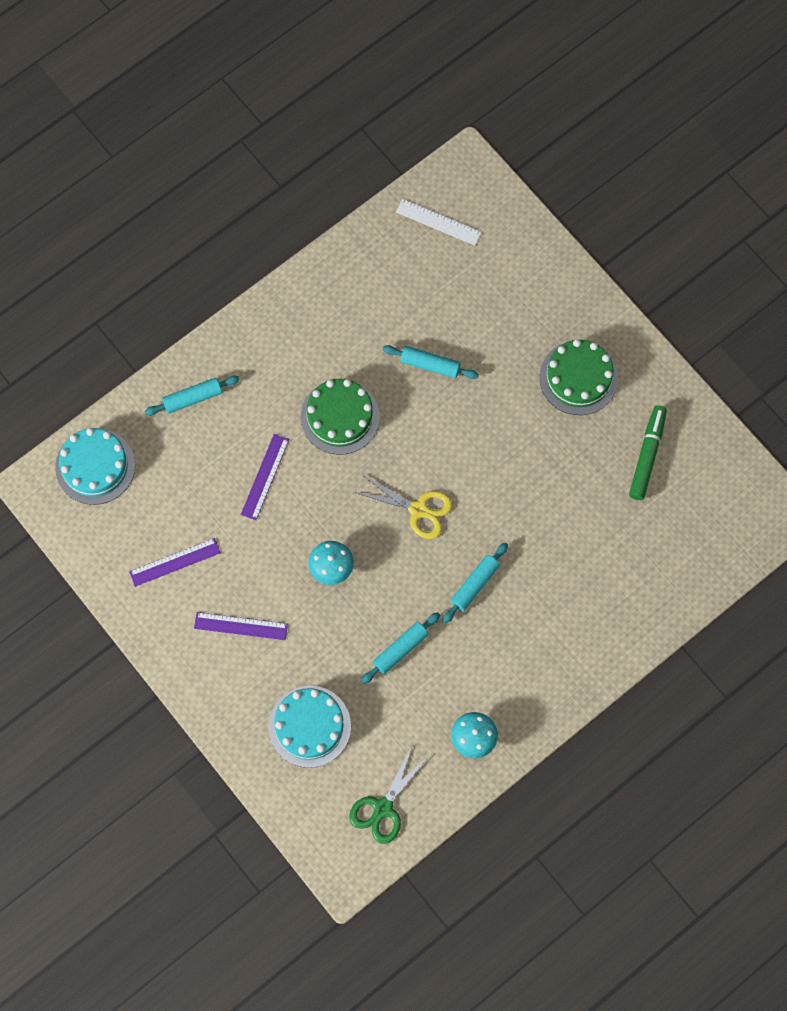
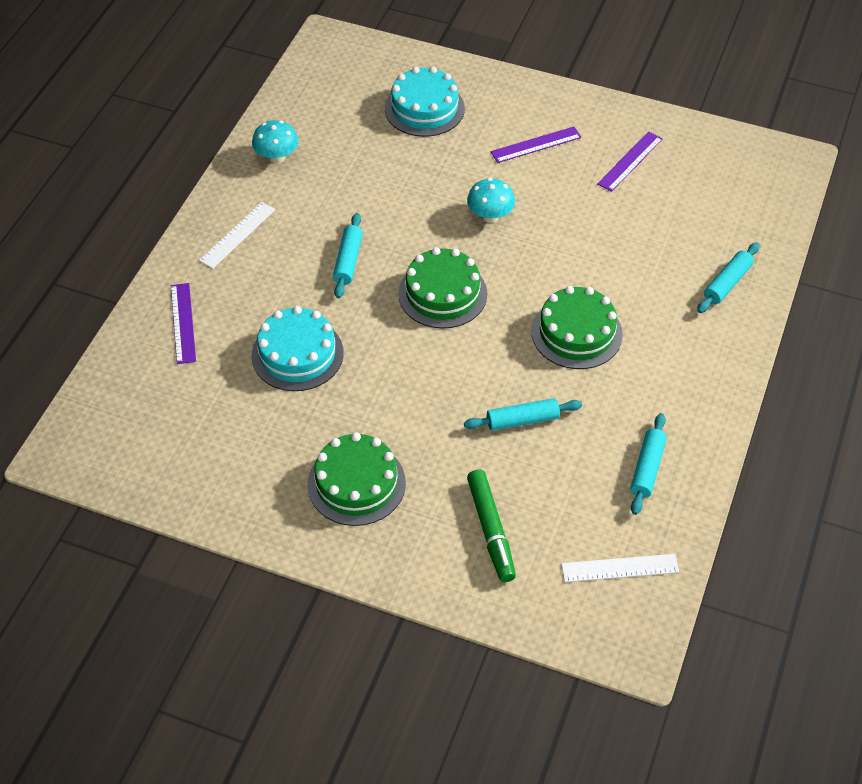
camera: 150 degrees right, 20 degrees down
(95, 466) = (762, 195): turquoise cake -> turquoise cake (297, 354)
(265, 477) = (606, 254): purple ruler -> purple ruler (183, 323)
(383, 808) = (325, 86): green scissors -> none
(400, 649) = (384, 187): turquoise rolling pin -> turquoise rolling pin (647, 468)
(419, 510) = (442, 293): yellow scissors -> green cake
(551, 664) = (237, 235): none -> white ruler
(647, 455) = (238, 445): green marker -> green marker (491, 530)

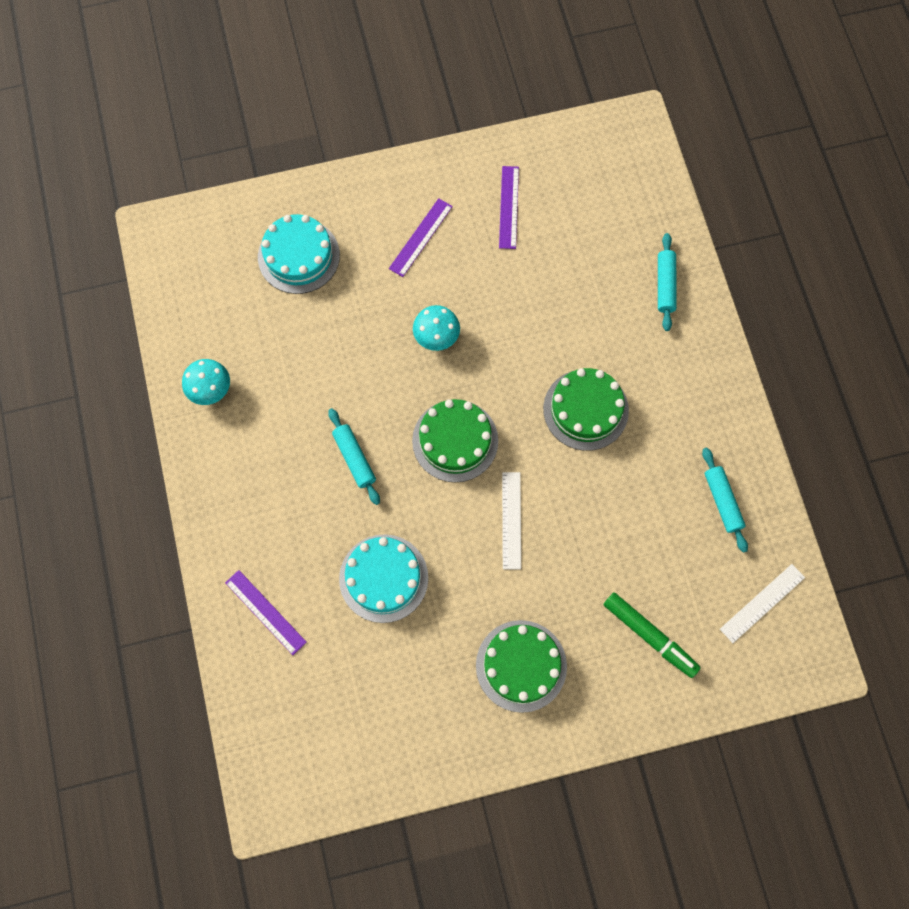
camera: 35 degrees left, 20 degrees up
(237, 235) = (240, 493): white ruler -> white ruler (511, 520)
(522, 420) = (603, 520): turquoise rolling pin -> none

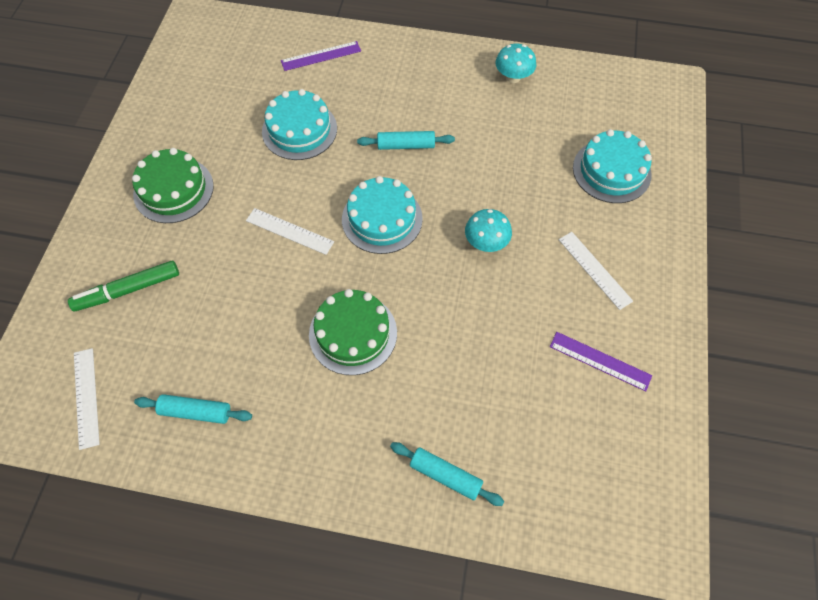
camera: 115 degrees right, 10 degrees down
(421, 237) = (594, 270): purple ruler -> white ruler
(455, 440) = (382, 219): green cake -> turquoise cake

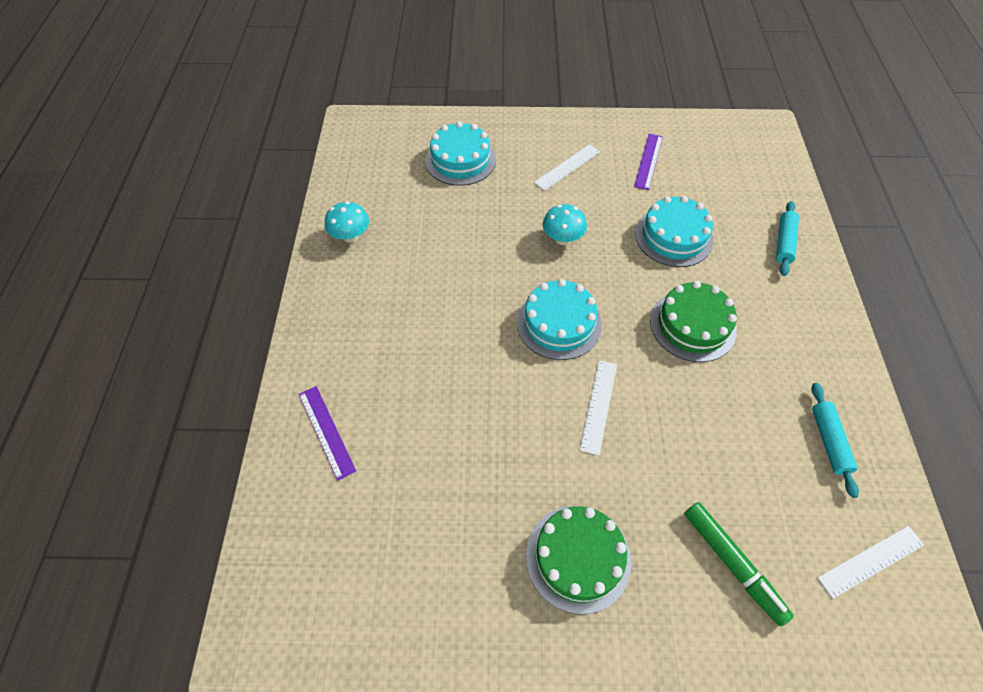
camera: 100 degrees left, 5 degrees down
(299, 130) = (454, 429): turquoise cake -> turquoise cake (673, 236)
(406, 145) = (459, 317): turquoise rolling pin -> none

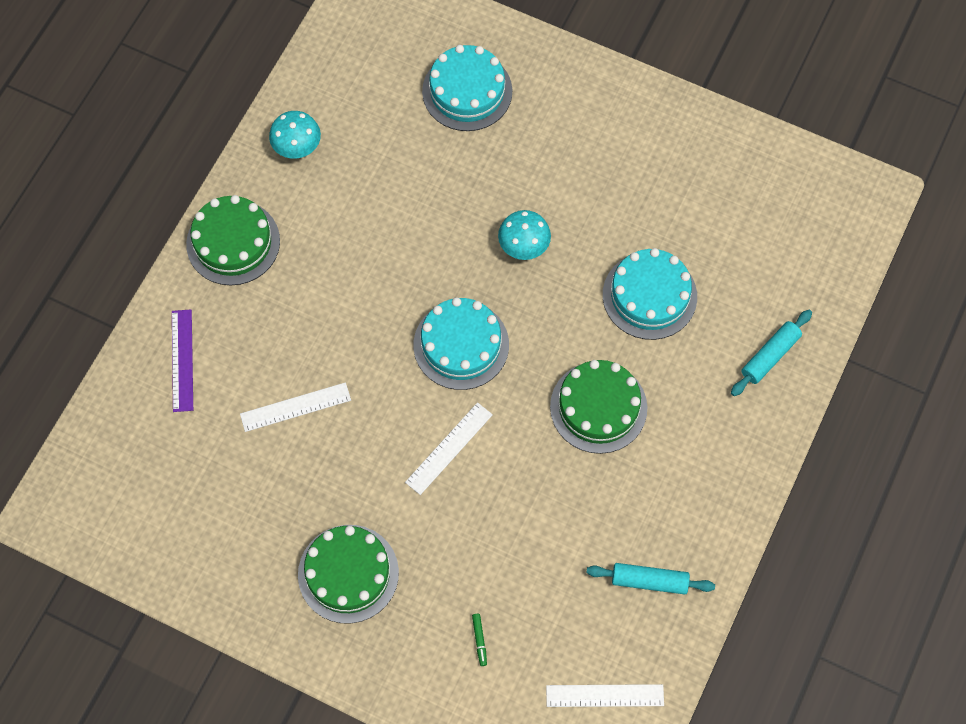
camera: 25 degrees right, 10 degrees up
(330, 320) = (233, 242): none -> green cake
(567, 167) = (586, 152): white ruler -> white ruler (295, 407)
(648, 161) = (688, 183): purple ruler -> none
(732, 563) = (479, 640): green marker -> green marker, size x0.41
(829, 441) = (649, 581): turquoise rolling pin -> turquoise rolling pin turned 75 degrees clockwise

